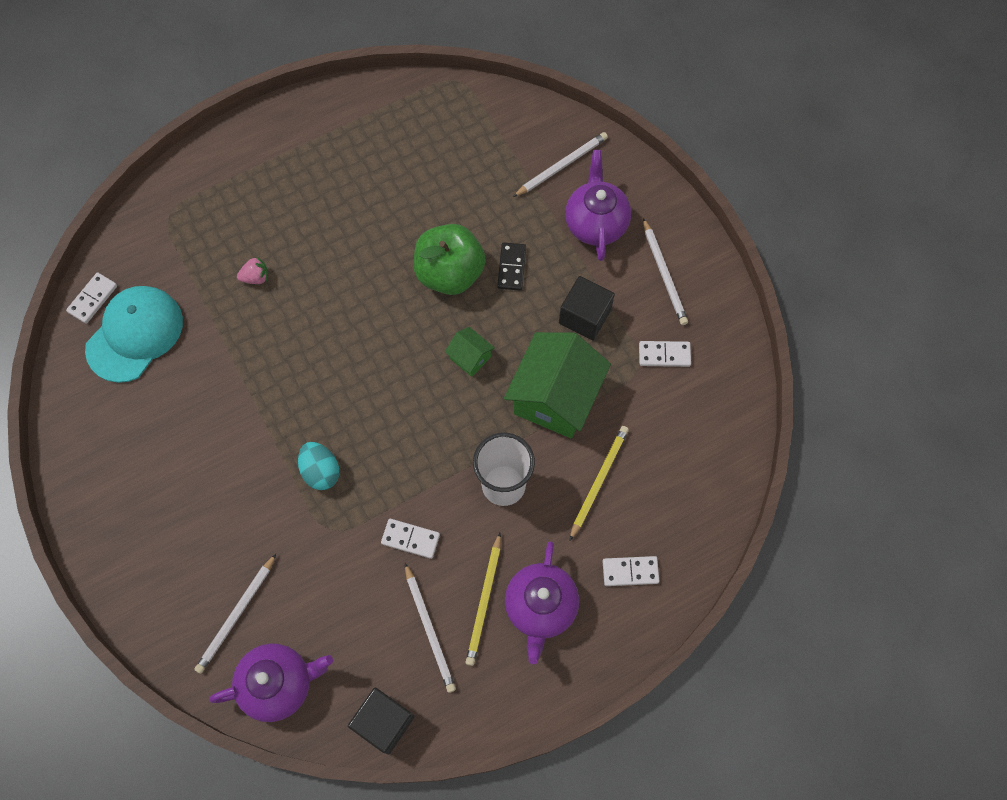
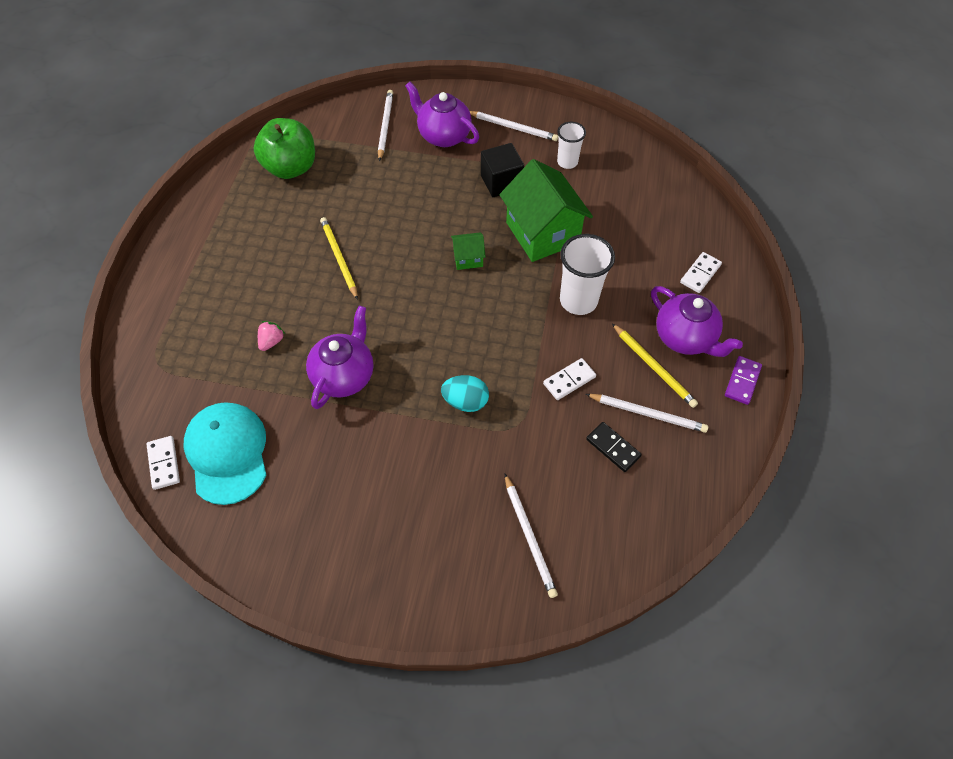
camera: 50 degrees left, 10 degrees down
(279, 684) = (610, 543): purple teapot -> purple teapot (344, 375)
(384, 722) = (696, 490): black cube -> none
(450, 273) = (395, 229): green apple -> green apple (291, 168)
(511, 267) = (427, 195): black domino -> black domino (613, 448)
(533, 690) = (742, 381): none -> purple domino
(598, 481) = (622, 249): yellow pencil -> yellow pencil (339, 258)
(664, 354) = (567, 162): white domino -> white cup

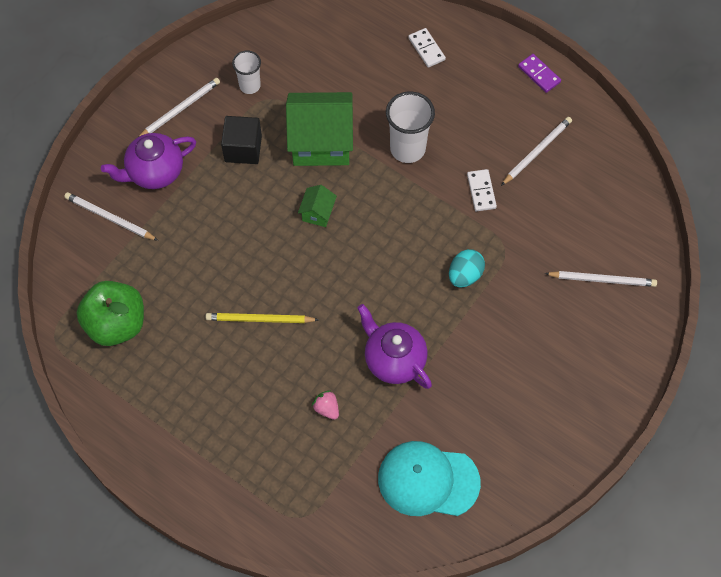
camera: 65 degrees left, 5 degrees up
(164, 463) = (414, 537): white domino -> none
(613, 448) = (555, 189): black domino -> none
(654, 367) = (498, 126): yellow pencil -> none
(685, 338) = (482, 91): purple teapot -> none

